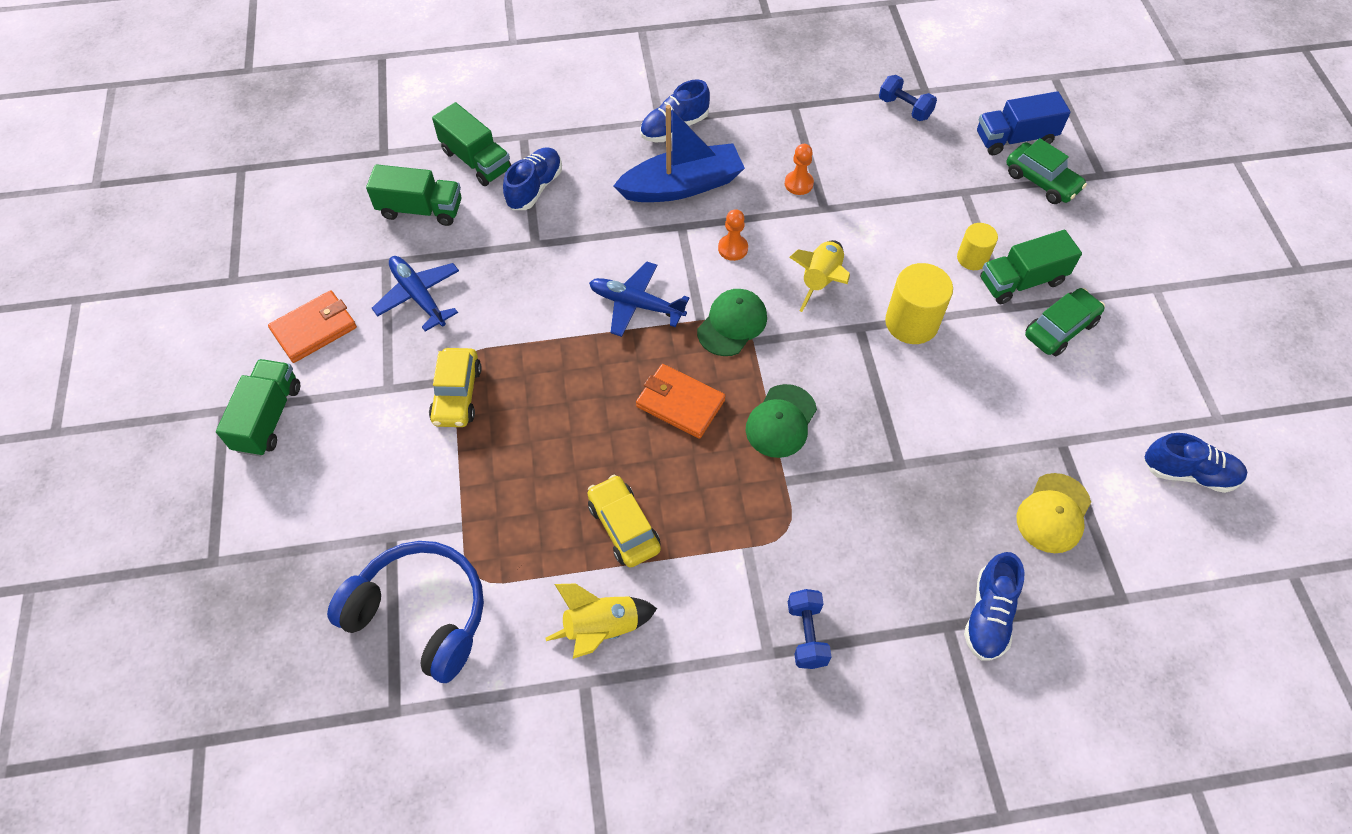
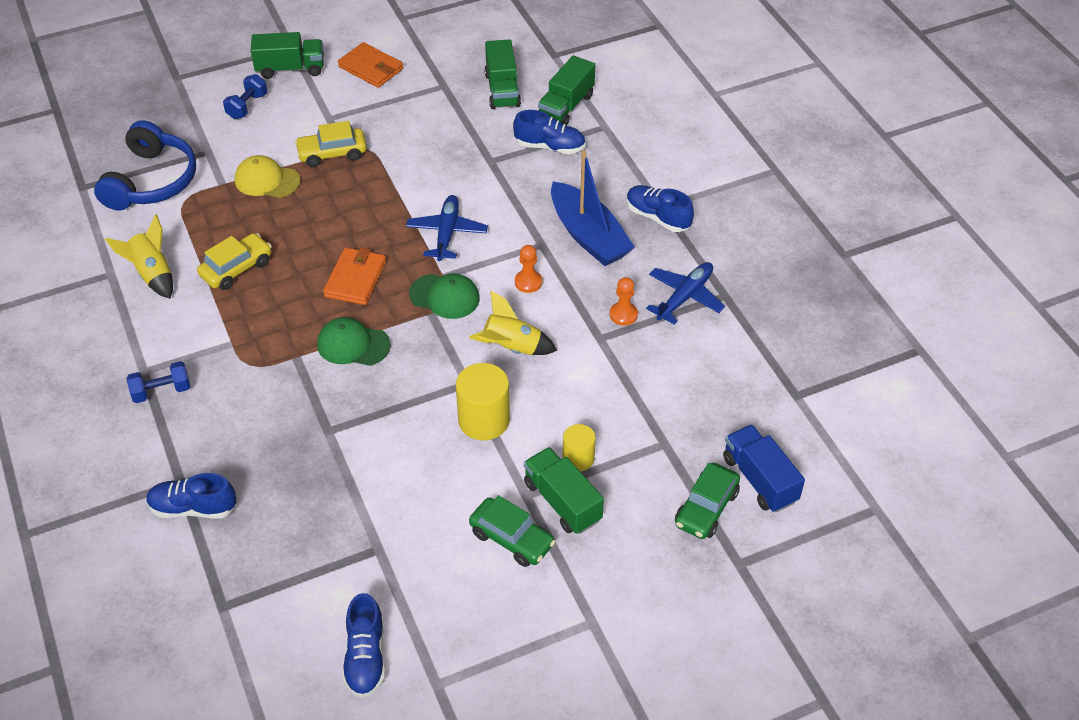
camera: 75 degrees right, 10 degrees down
(419, 296) = (416, 111): blue plane -> blue plane (684, 297)
(904, 108) = (761, 381): blue dumbbell -> blue dumbbell (247, 106)
(1053, 513) = (300, 547): yellow cap -> yellow cap (267, 180)

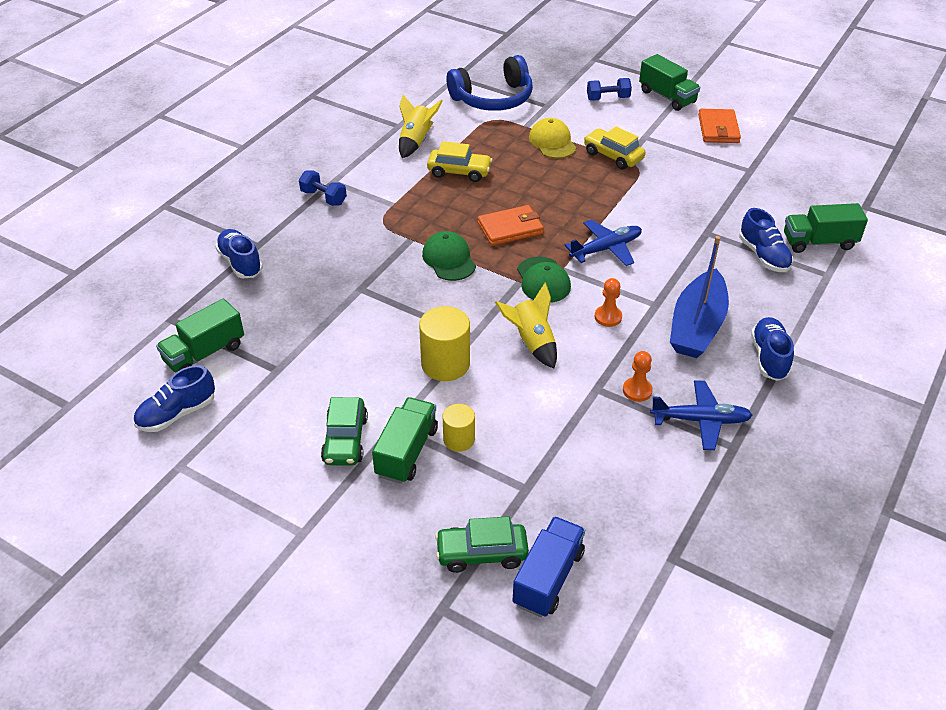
camera: 55 degrees right, 5 degrees down
(502, 90) = (788, 200): green truck -> green truck (204, 353)

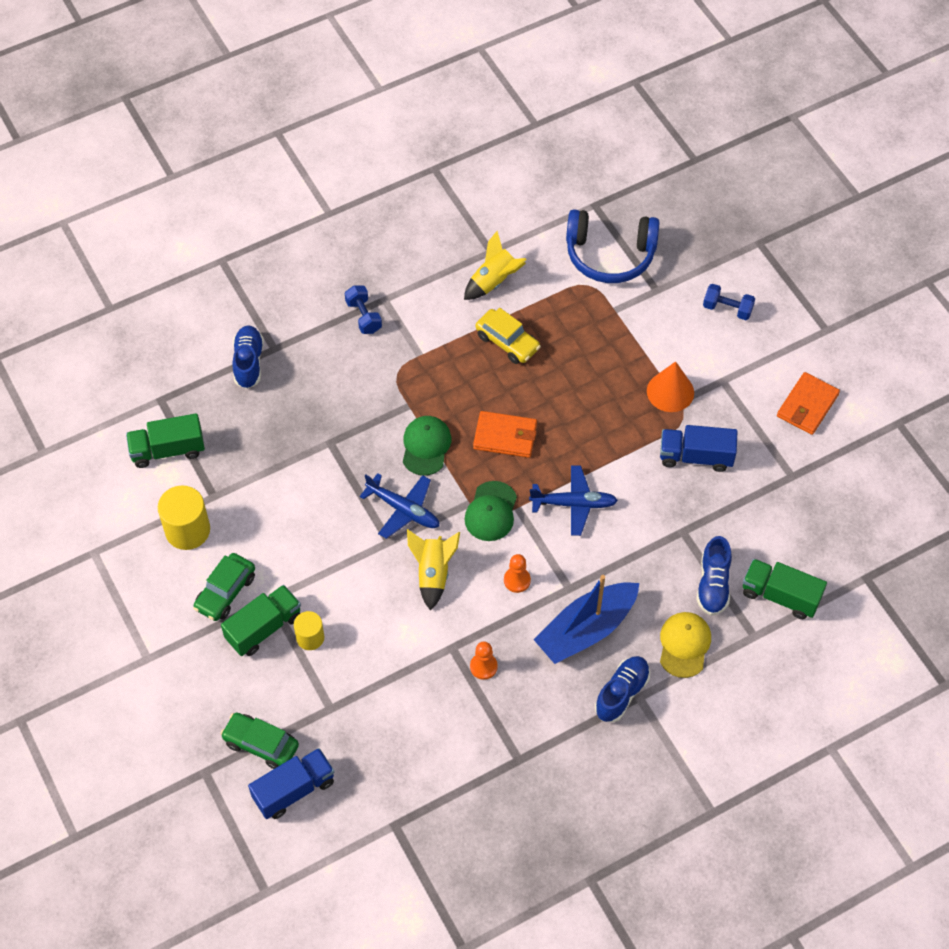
camera: 30 degrees right, 15 degrees up
(177, 414) = (117, 501): blue shoe -> none
(445, 364) = (348, 559): yellow cylinder -> yellow cylinder (187, 530)
(552, 142) = (624, 344): yellow cap -> yellow cap (684, 645)
(613, 156) = (670, 391): yellow car -> orange cone
(667, 97) = (791, 335): green truck -> none
(670, 185) = (696, 456): none -> blue truck
(700, 420) = (512, 722): blue plane -> blue plane (403, 509)

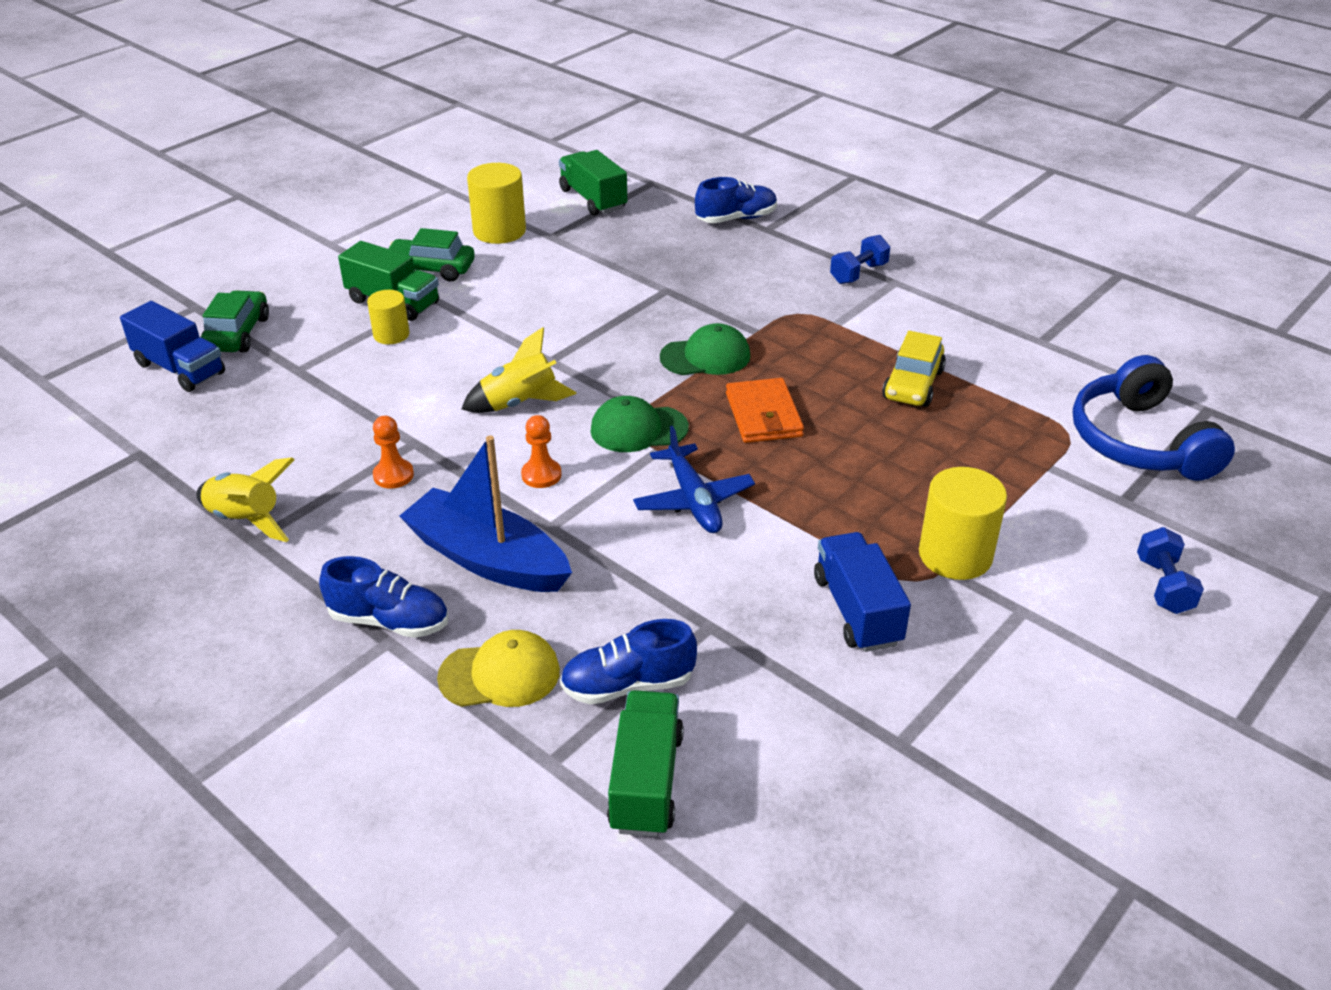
camera: 70 degrees right, 20 degrees down
(403, 509) = (602, 360): blue plane -> none
(494, 281) = (997, 353): yellow rocket -> yellow rocket (246, 519)
(670, 391) = (955, 555): orange cone -> yellow cylinder
(807, 405) = (1060, 732): orange wallet -> none

